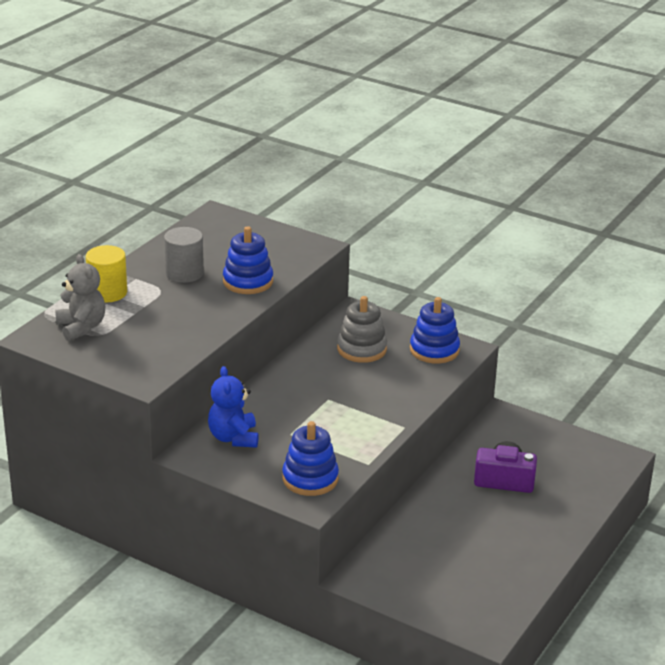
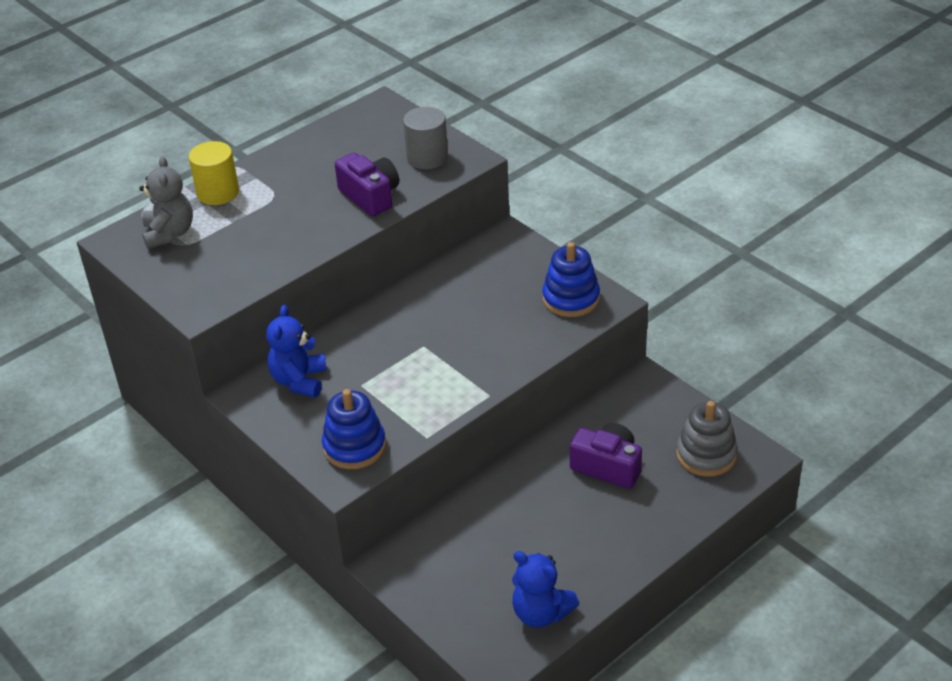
camera: 20 degrees right, 10 degrees up
(184, 273) = (309, 177): grey cylinder -> grey cylinder (427, 157)
(248, 281) = (370, 196): blue stacking toy -> purple camera
(362, 349) = (490, 286): grey stacking toy -> grey stacking toy (706, 455)
(504, 591) = (541, 613): none -> blue teddy bear

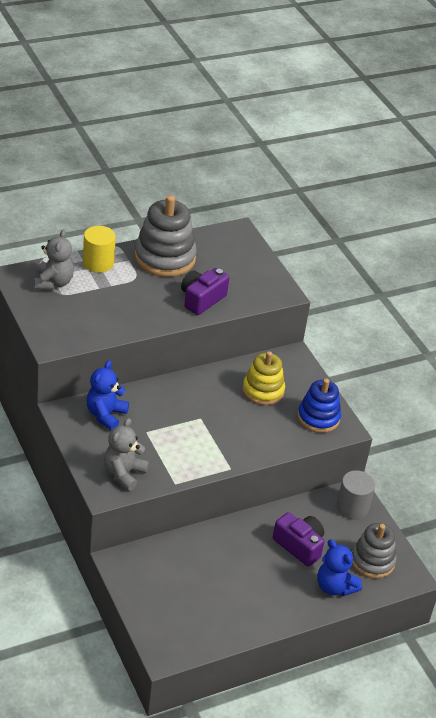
camera: 10 degrees right, 0 degrees up
(301, 162) = (165, 258): none -> grey stacking toy
(354, 446) = (124, 473): blue stacking toy -> grey teddy bear
(370, 196) = (202, 299): purple camera -> purple camera turned 120 degrees counterclockwise
(427, 157) = (254, 282): grey cylinder -> grey cylinder (352, 507)
(487, 288) = (263, 390): none -> yellow stacking toy
(541, 613) = (208, 630): blue teddy bear -> blue teddy bear (335, 586)

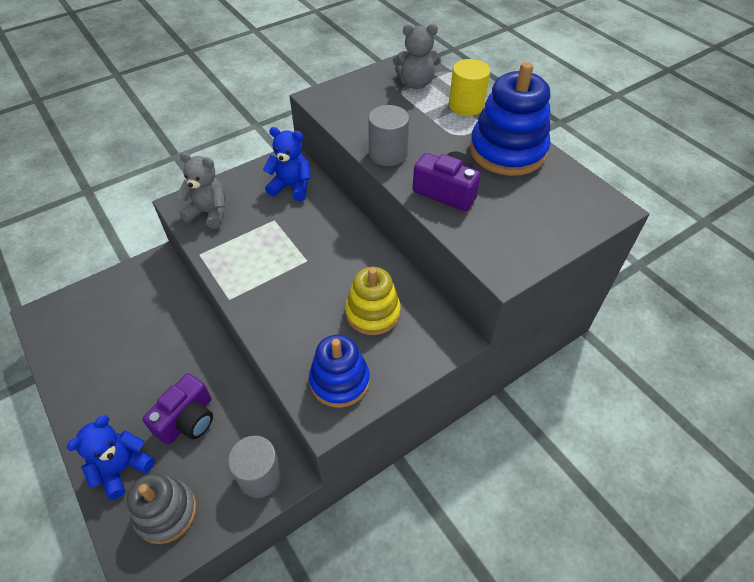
camera: 85 degrees right, 10 degrees up
(148, 319) = (388, 154): none -> grey cylinder
(165, 258) = (507, 151): grey stacking toy -> blue stacking toy

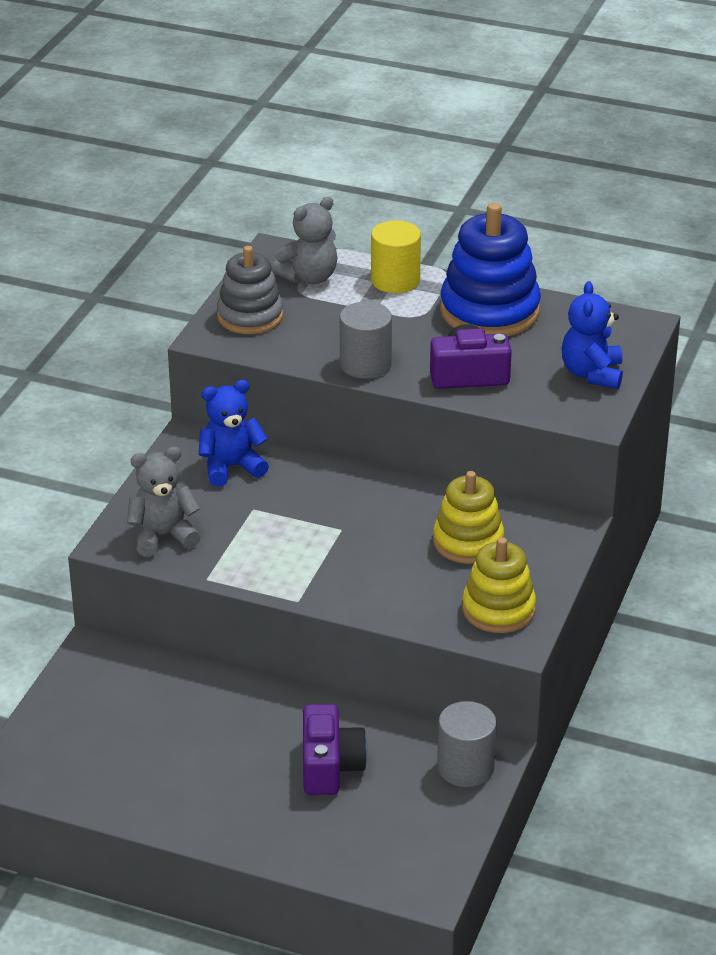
camera: 35 degrees left, 15 degrees down
(122, 468) = (309, 837): blue teddy bear -> blue teddy bear (592, 374)
(166, 512) = (402, 842): grey stacking toy -> grey stacking toy (250, 316)
(339, 381) = (498, 609): blue stacking toy -> yellow stacking toy

